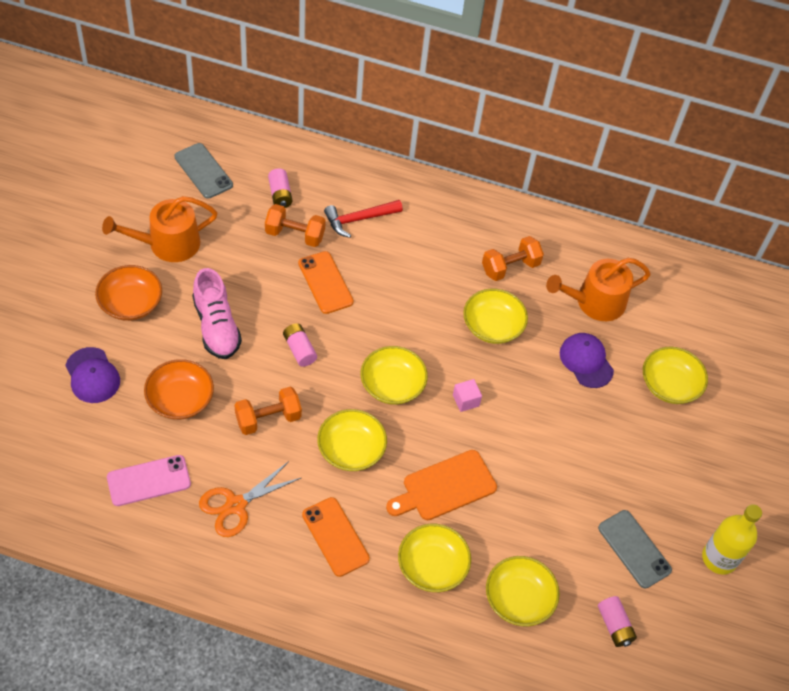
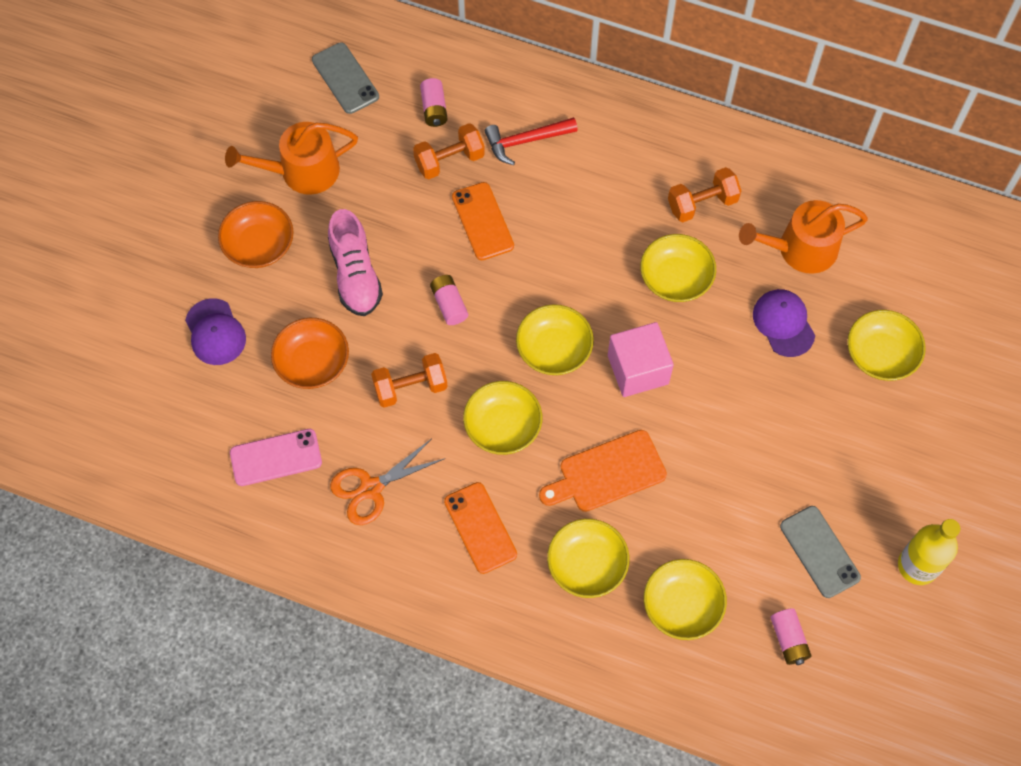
camera: 10 degrees right, 10 degrees up
(295, 235) = (449, 160): orange dumbbell -> orange dumbbell turned 45 degrees counterclockwise
(465, 400) = (638, 369): pink cube -> pink cube, size x2.02

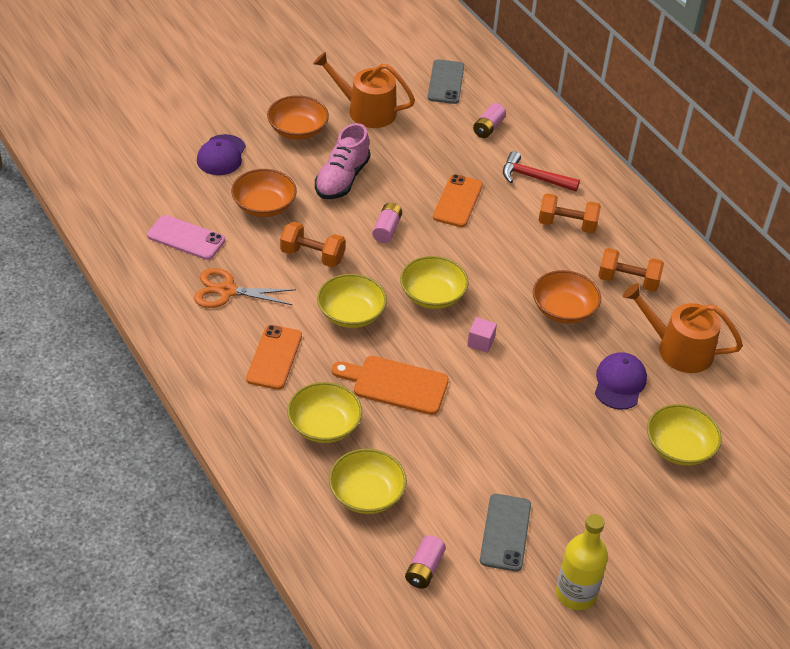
camera: 35 degrees right, 20 degrees down
(449, 160) = (469, 158): orange dumbbell -> orange dumbbell (567, 225)
(638, 369) = (480, 342): pink cube -> pink cube, size x0.49
(675, 278) = (563, 309): yellow bowl -> orange bowl

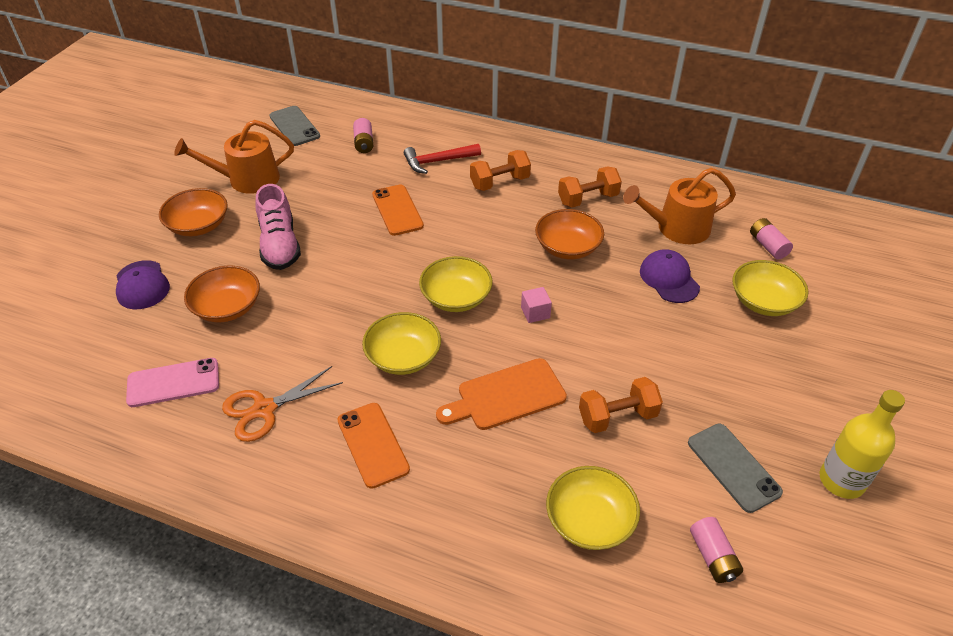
camera: 35 degrees left, 0 degrees up
(312, 256) = (317, 326): orange dumbbell -> orange dumbbell (617, 417)
(324, 425) = (484, 480): yellow bowl -> none
(386, 229) = (361, 265): pink battery -> pink battery (768, 246)

